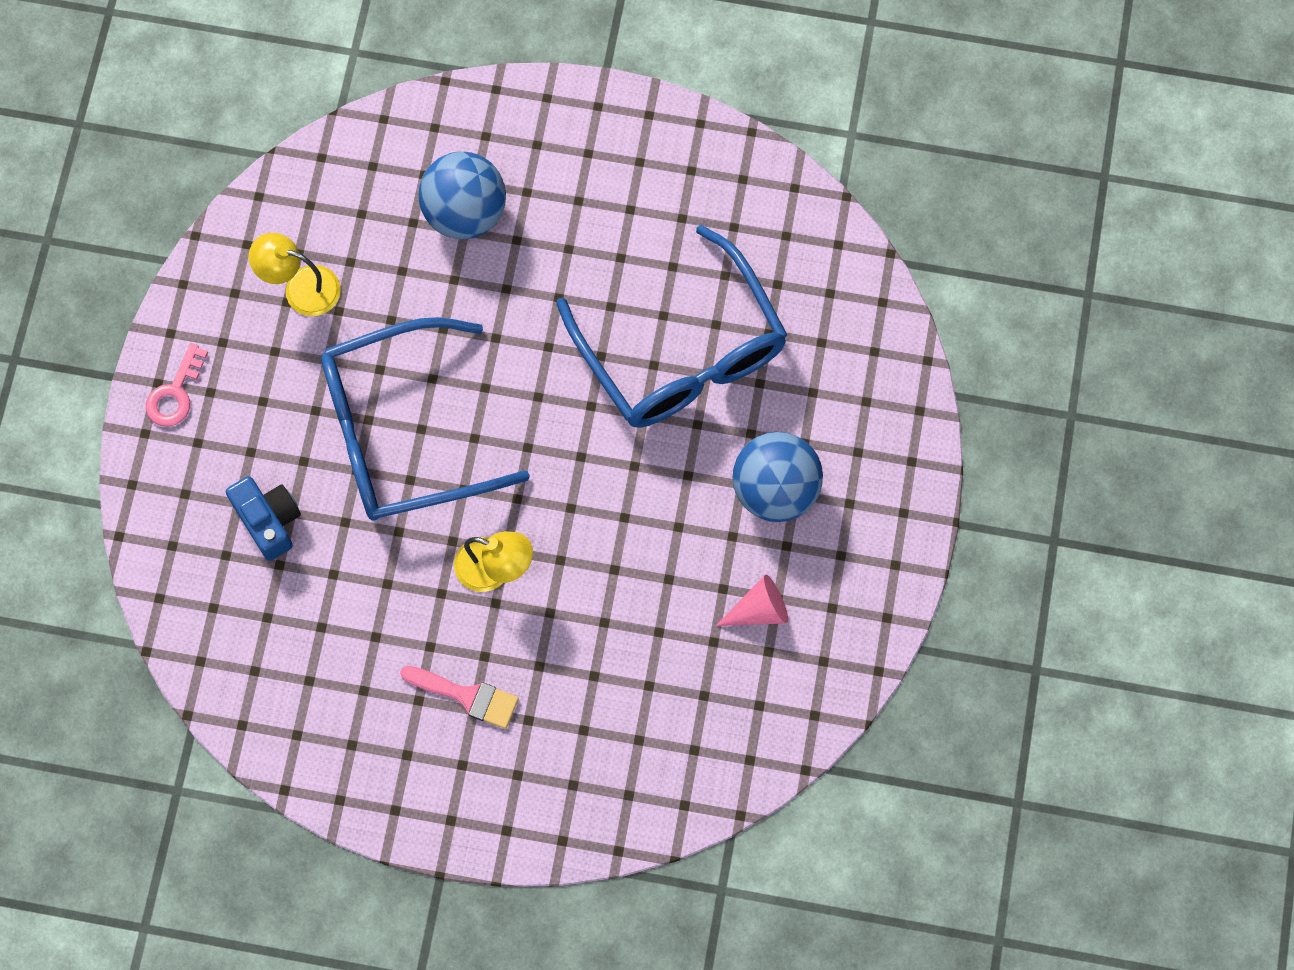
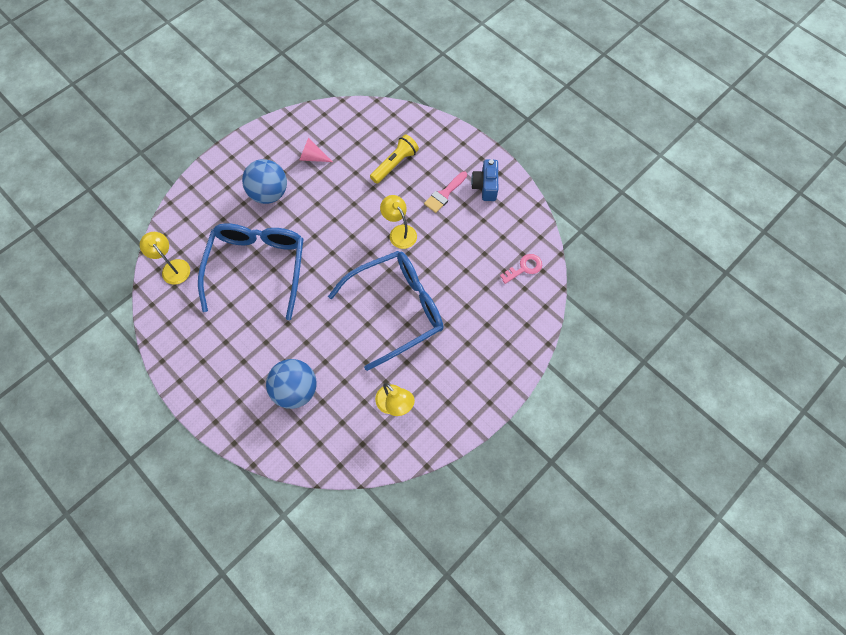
camera: 145 degrees left, 5 degrees down
(175, 393) = (484, 392): pink key -> pink key (524, 268)
(268, 521) = (478, 308): blue camera -> blue camera (485, 186)
(401, 433) = (397, 309): blue glasses -> blue glasses turned 45 degrees counterclockwise
(467, 696) = (444, 194): pink brush -> pink brush turned 105 degrees counterclockwise
(600, 697) = (395, 164): none -> yellow flashlight
(817, 262) = (172, 267): none -> yellow lamp

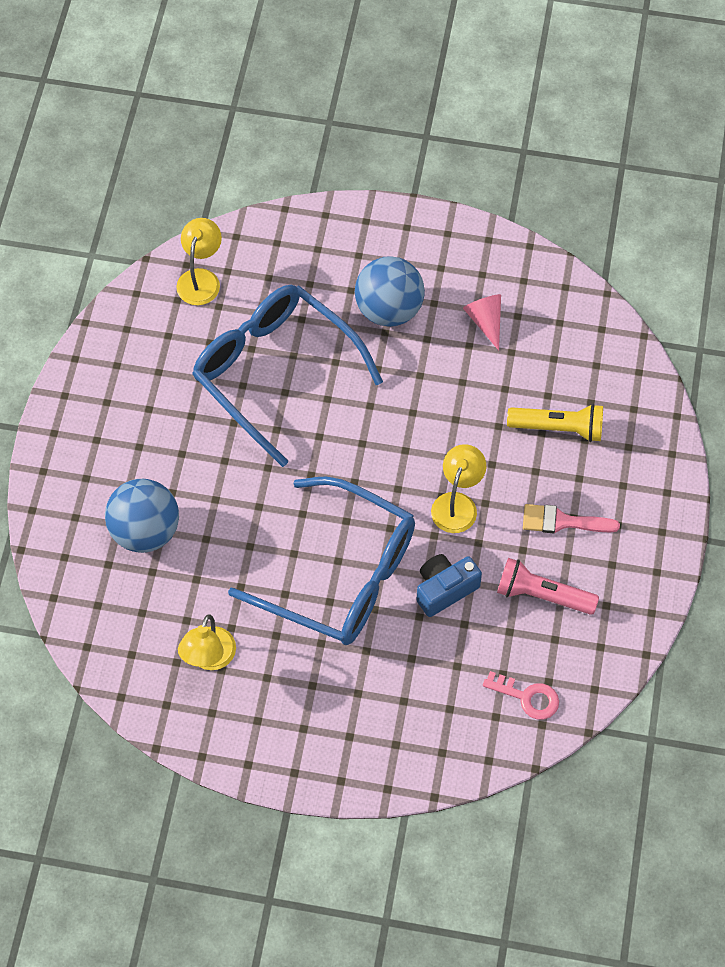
camera: 55 degrees right, 5 degrees down
(258, 267) = (274, 372): blue glasses -> blue glasses turned 105 degrees counterclockwise
(476, 227) = (542, 595): none -> pink flashlight
(485, 186) = (619, 566): blue camera -> blue camera (444, 589)

